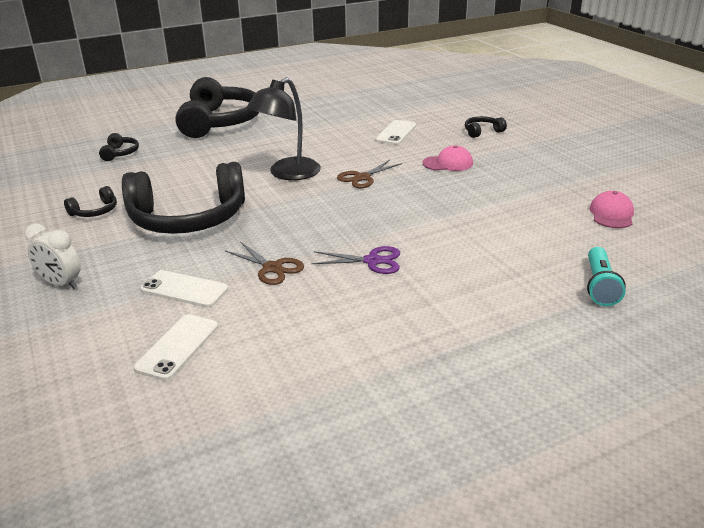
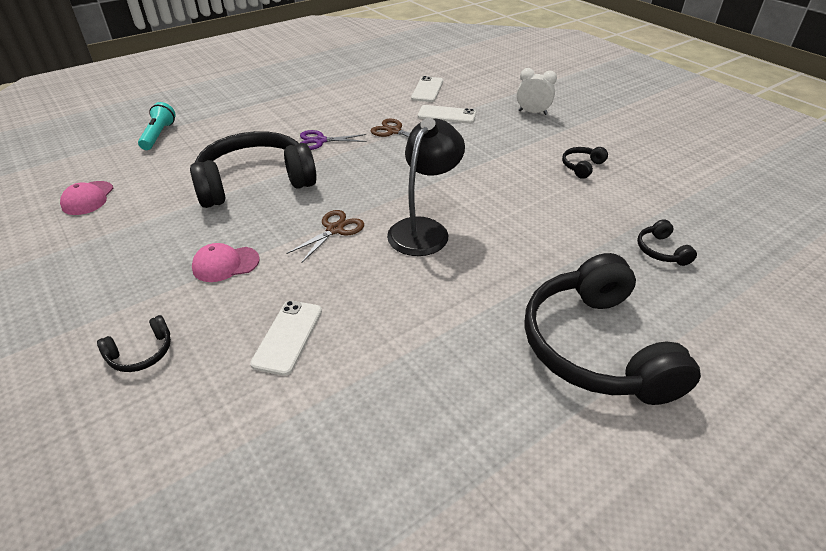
camera: 170 degrees right, 10 degrees up
(188, 218) = (490, 166): black headphones -> black headphones (255, 182)

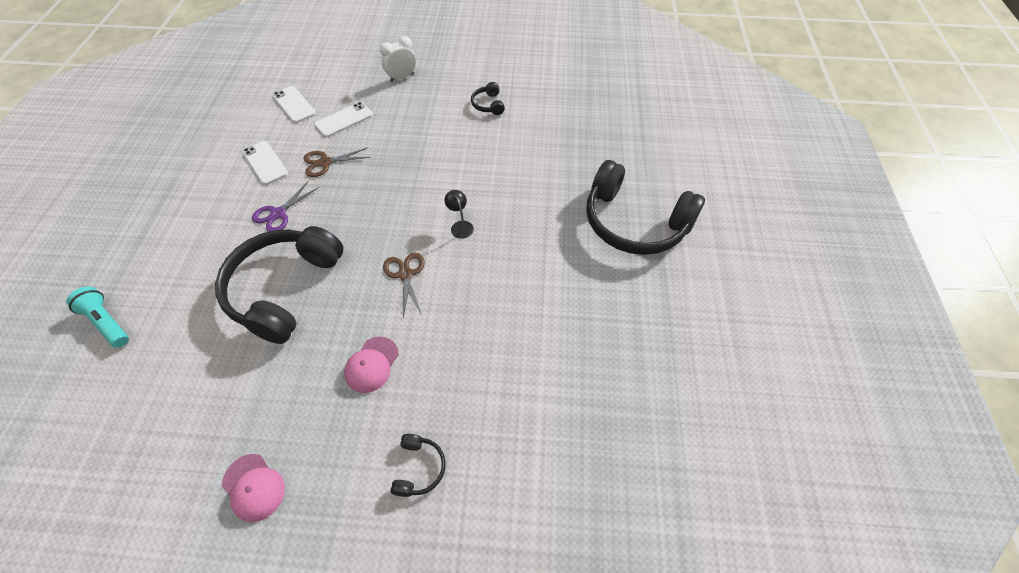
camera: 50 degrees left, 15 degrees up
(88, 198) = (151, 429): pink cap -> pink cap (254, 487)
(288, 337) = (488, 366): white phone -> white phone (265, 163)
(424, 229) = (460, 226): black lamp -> black lamp, size x0.44
(661, 251) = (595, 137): black headphones -> none

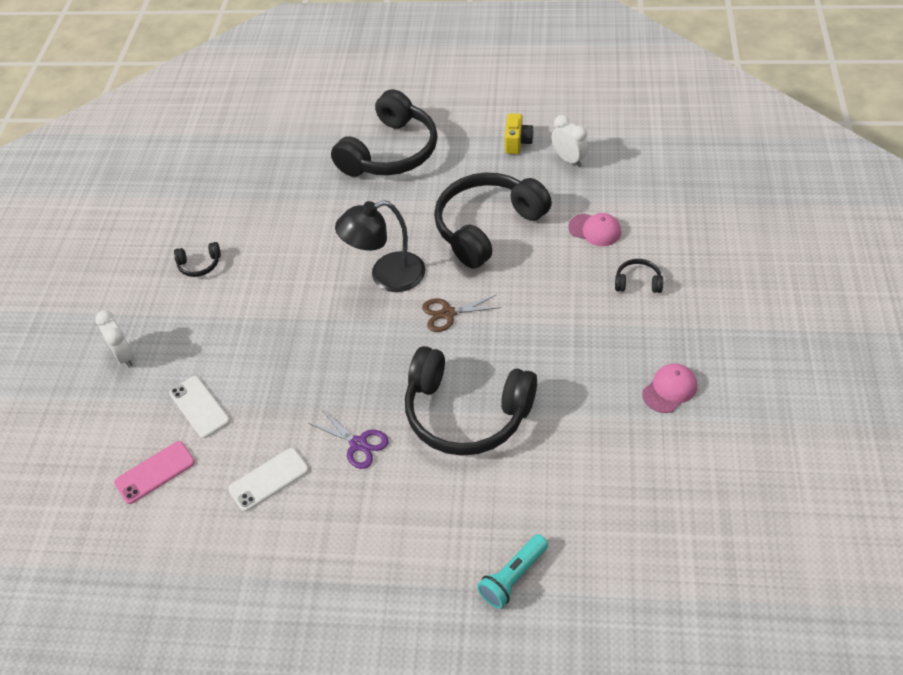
camera: 85 degrees left, 5 degrees down
(294, 105) = (155, 472): white phone -> pink phone
(325, 162) = (277, 413): brown scissors -> none
(372, 364) = (549, 326): pink cap -> pink cap (595, 230)
(460, 226) = (387, 276): black lamp -> black lamp, size x2.26
(520, 309) = (487, 227): none -> black headphones
(635, 402) = (569, 159): none -> white clock
(661, 343) = (517, 142): none -> yellow camera

